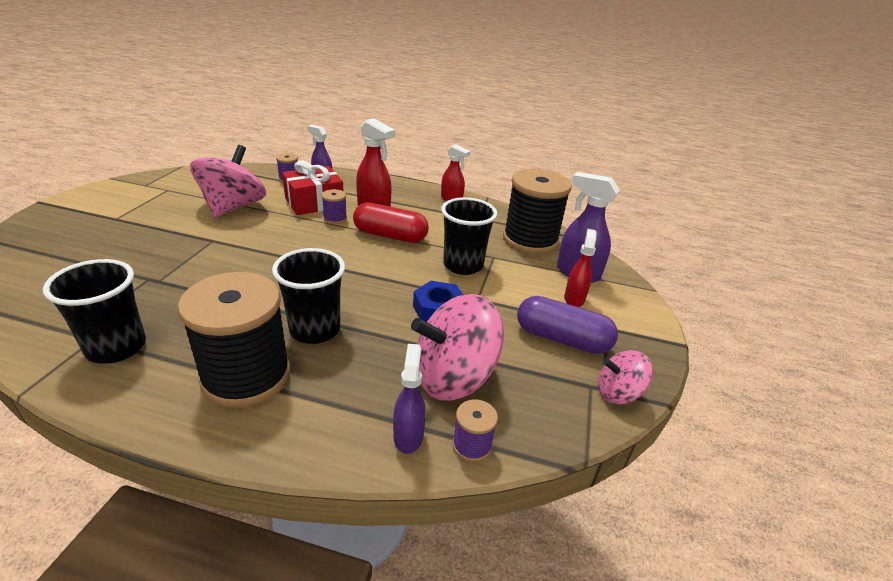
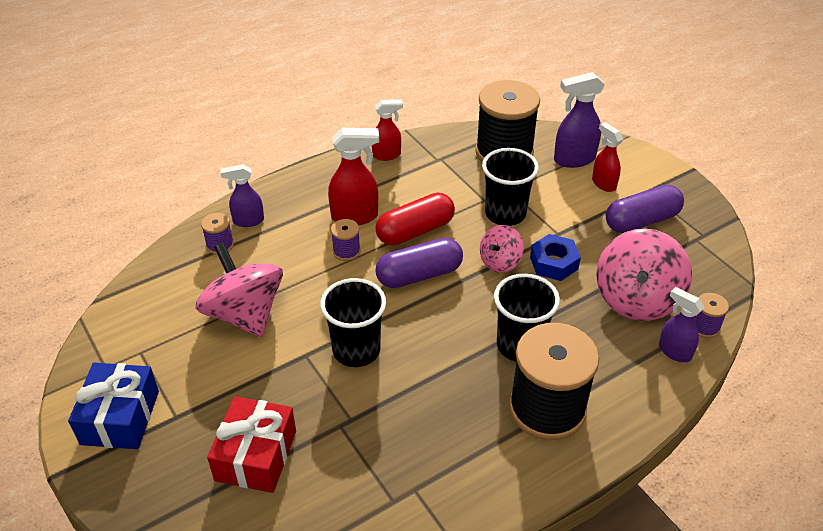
camera: 45 degrees left, 10 degrees up
(103, 203) = (120, 417): none -> blue gift
(116, 347) = (442, 477): black cup -> black cup (356, 350)
(314, 203) = (296, 250): red gift -> red gift (256, 455)
(345, 253) = (419, 275): none -> purple capsule
(618, 393) = (712, 232): pink spinning top -> pink spinning top (500, 262)

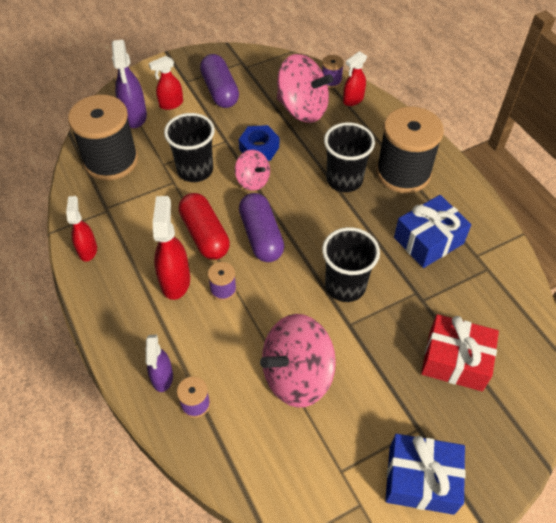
camera: 85 degrees left, 10 degrees up
(433, 434) = (428, 240): none -> blue gift
(674, 351) = (353, 100): purple spray bottle -> red spray bottle

